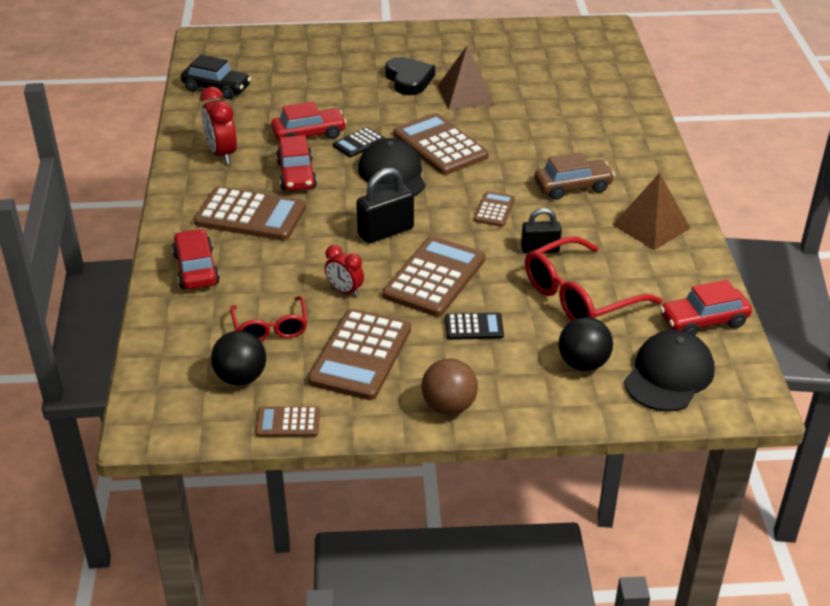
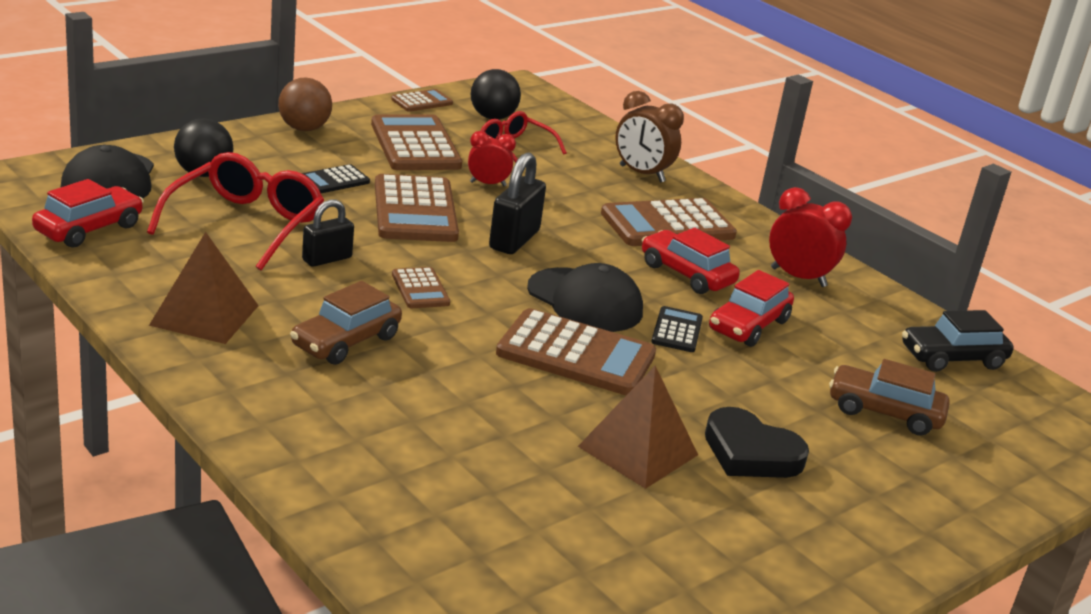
camera: 140 degrees right, 10 degrees down
(196, 269) = (641, 174): red car -> brown clock
(307, 77) = (884, 412): none -> brown car

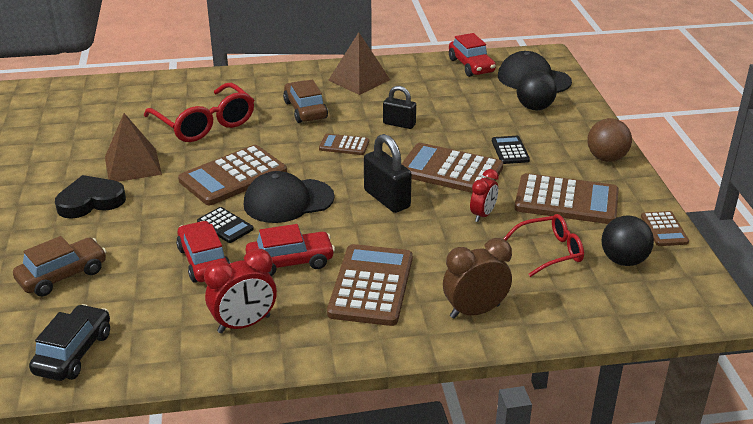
camera: 125 degrees right, 5 degrees up
(246, 224) = (457, 108): red glasses -> red glasses (205, 124)
(327, 259) = (399, 124): black padlock -> black padlock turned 60 degrees counterclockwise

